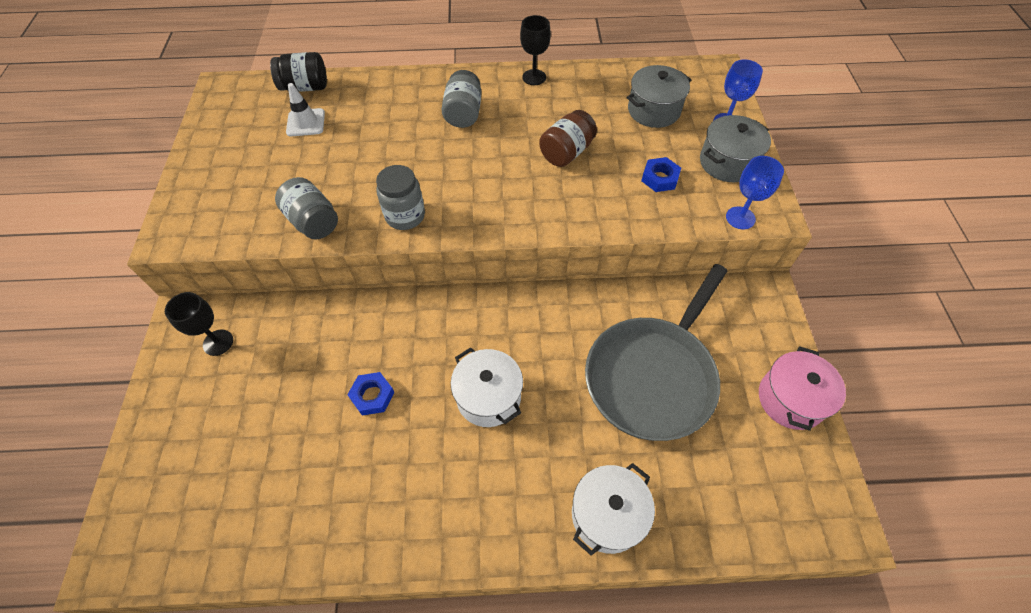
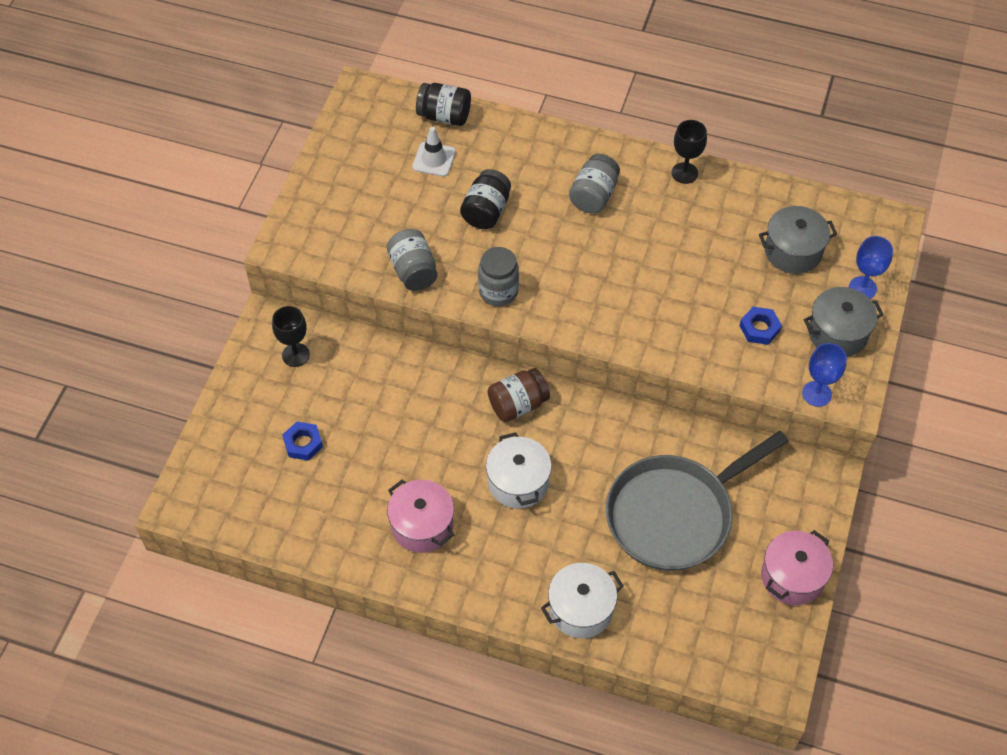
camera: 20 degrees right, 0 degrees up
(369, 151) = (486, 211): none -> black jar
(372, 396) = (417, 447): blue nut -> blue nut (303, 443)
(404, 481) = (422, 525): none -> pink pot
(566, 152) = (679, 272): brown jar -> brown jar (518, 404)

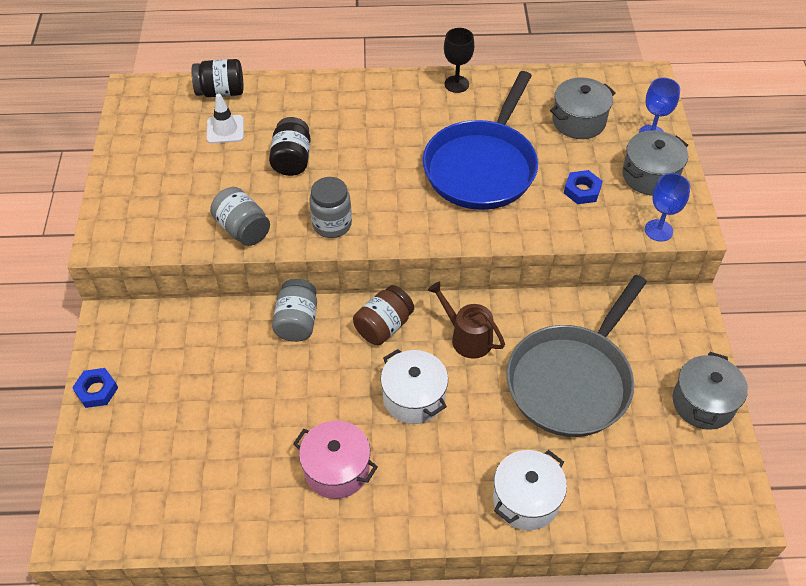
camera: 20 degrees left, 5 degrees down
(295, 355) = (148, 345): black goblet -> none
(303, 443) = (185, 427): blue nut -> blue nut (96, 390)
(592, 441) = (467, 338): none -> brown watering can
(593, 195) = (385, 122): grey jar -> grey jar (297, 322)
(670, 273) = (482, 166): none -> blue pan
(792, 577) = (703, 403): pink pot -> grey pot

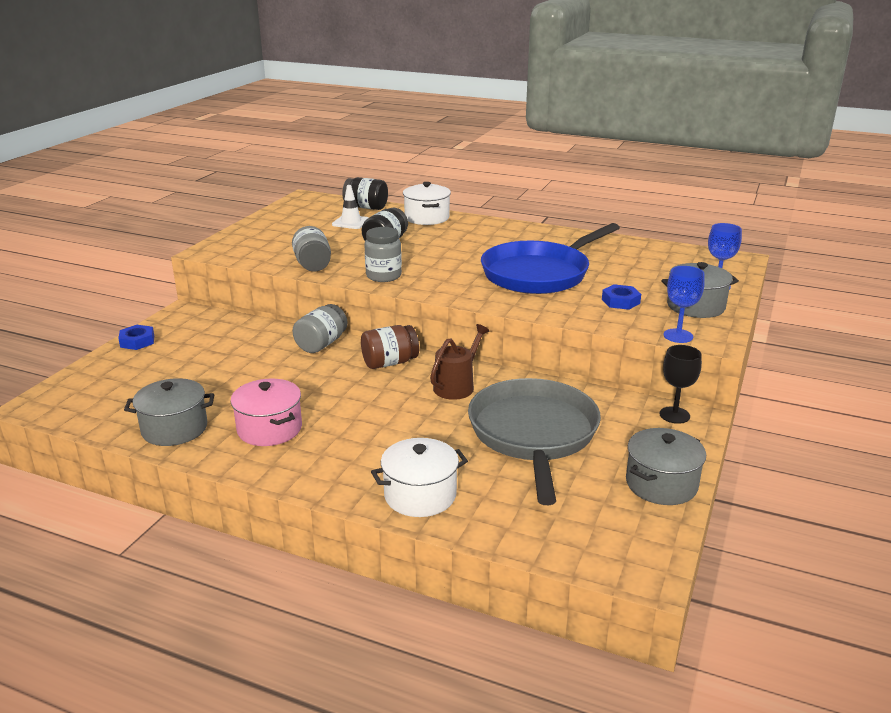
camera: 25 degrees right, 25 degrees down
(414, 397) = (376, 407): white pot -> white pot (427, 218)
(456, 84) = (557, 233): black goblet -> black goblet (674, 415)
(467, 338) = (456, 386): brown watering can -> brown watering can turned 60 degrees clockwise
(572, 380) = (533, 434): grey pan -> grey pan turned 120 degrees clockwise
(578, 121) = (651, 268): grey pot -> grey pot (174, 429)

